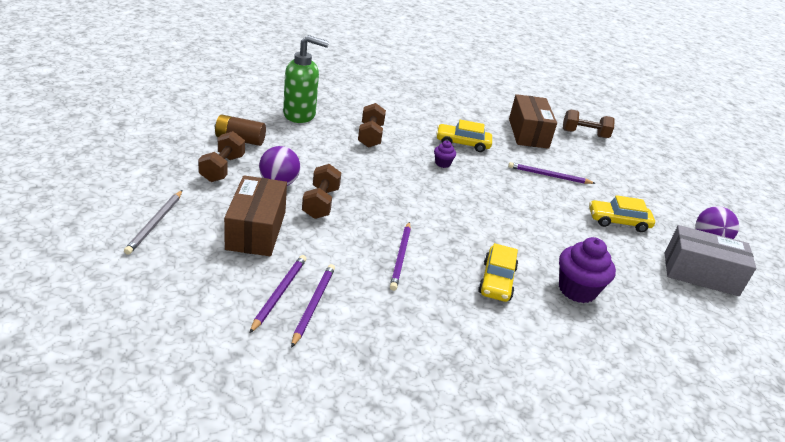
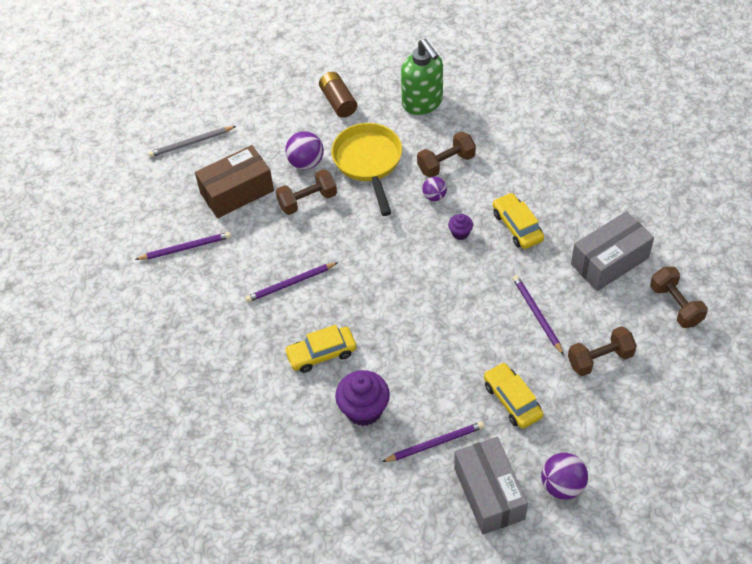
camera: 65 degrees right, 20 degrees up
(222, 168) = (288, 123): brown dumbbell -> brown dumbbell (600, 359)
(313, 305) = (191, 271): purple pencil -> purple pencil (435, 443)
(323, 160) = (368, 163): none -> yellow pan
(394, 155) = (434, 196): none -> purple ball
(528, 133) = (610, 261): brown box -> grey box

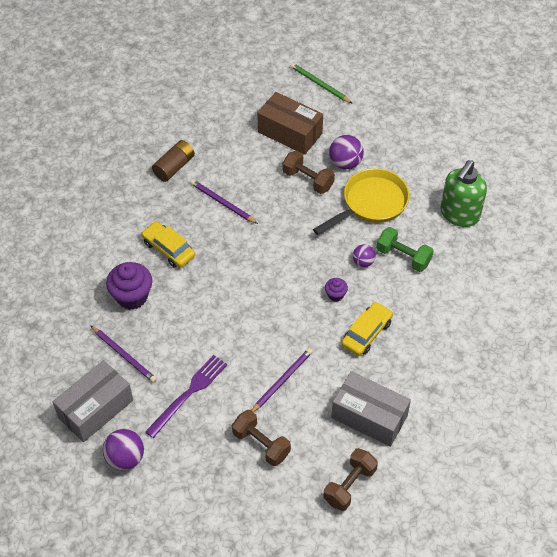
camera: 60 degrees right, 0 degrees up
(185, 248) = (220, 126): purple pencil -> none
(191, 143) = (320, 84): grey pencil -> green pencil
(338, 102) = (422, 157): brown battery -> brown battery (174, 167)
(446, 163) = (403, 257): brown dumbbell -> green dumbbell
(512, 400) = (188, 393): yellow car -> purple fork

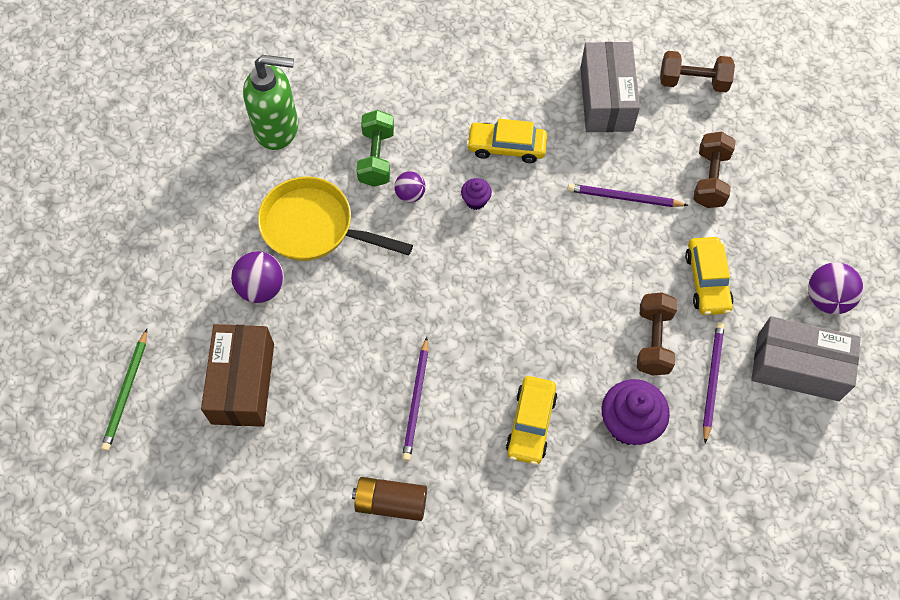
camera: 120 degrees left, 10 degrees up
(188, 393) = (707, 281): purple fork -> yellow car
(308, 180) = (316, 317): brown dumbbell -> brown dumbbell (653, 341)

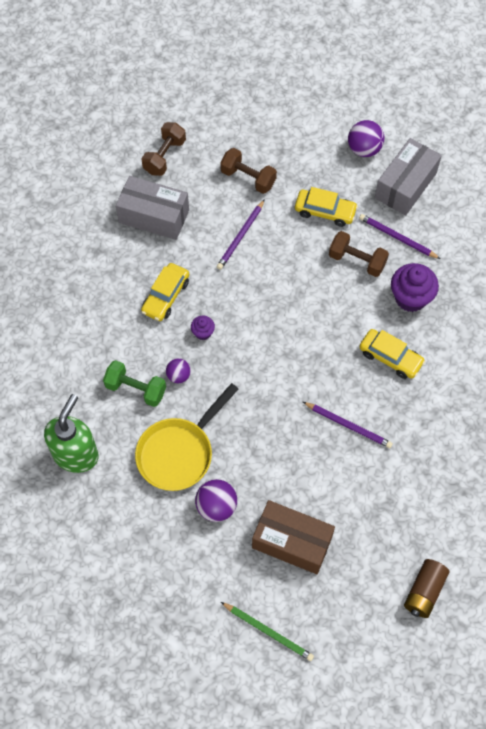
camera: 70 degrees left, 0 degrees up
(391, 502) = (418, 466): brown battery -> brown battery (424, 591)

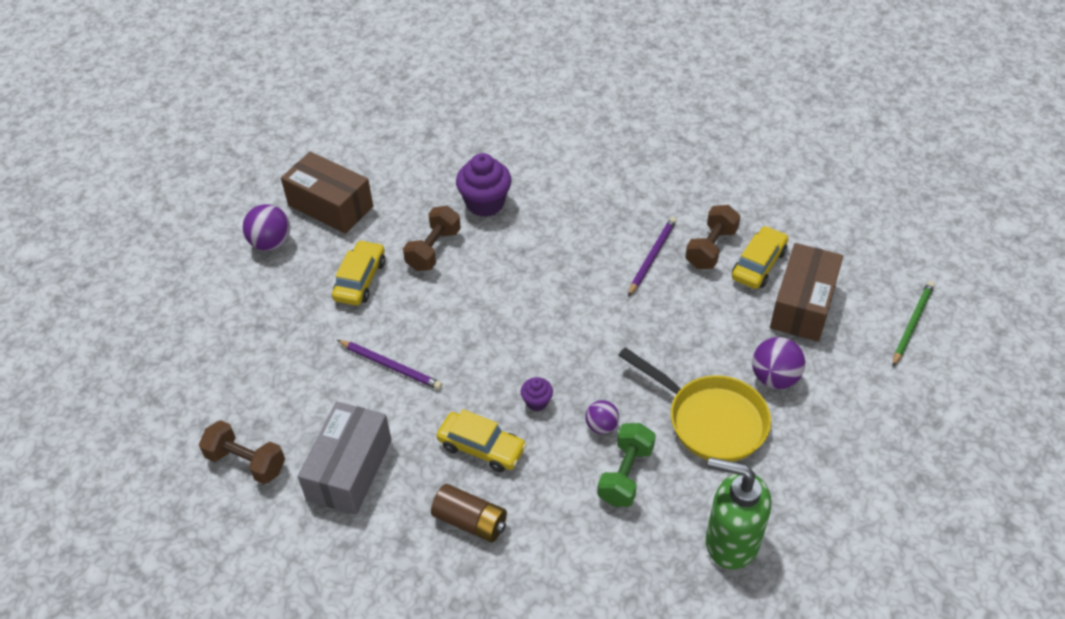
camera: 90 degrees left, 15 degrees down
(248, 178) = (298, 361): brown dumbbell -> brown dumbbell (711, 248)
(390, 357) = (563, 221): yellow car -> yellow car (758, 264)
(397, 237) = (403, 214): purple pencil -> none
(405, 185) = (330, 206): grey box -> brown box
(424, 591) = (831, 197): brown battery -> brown battery (470, 521)

